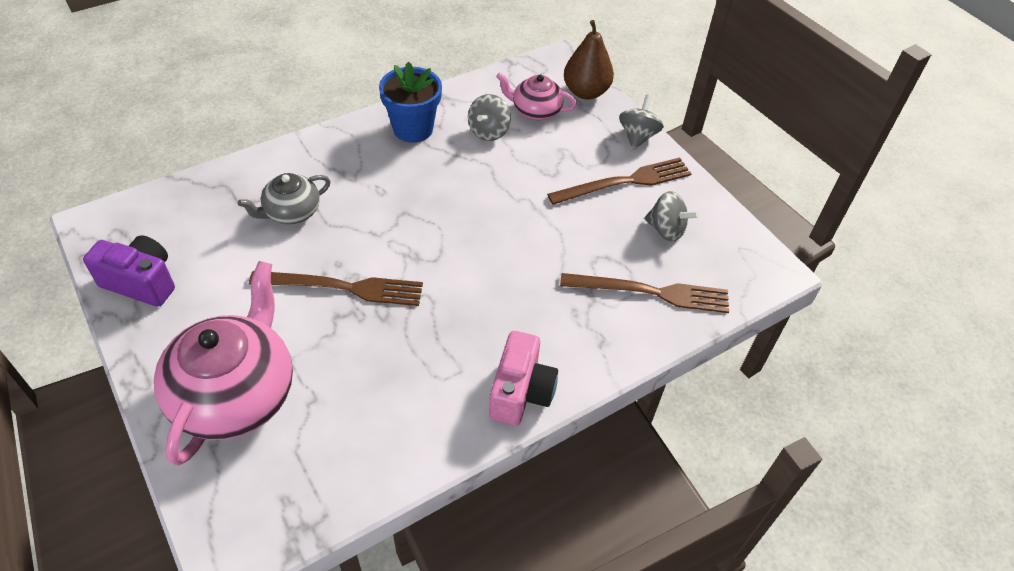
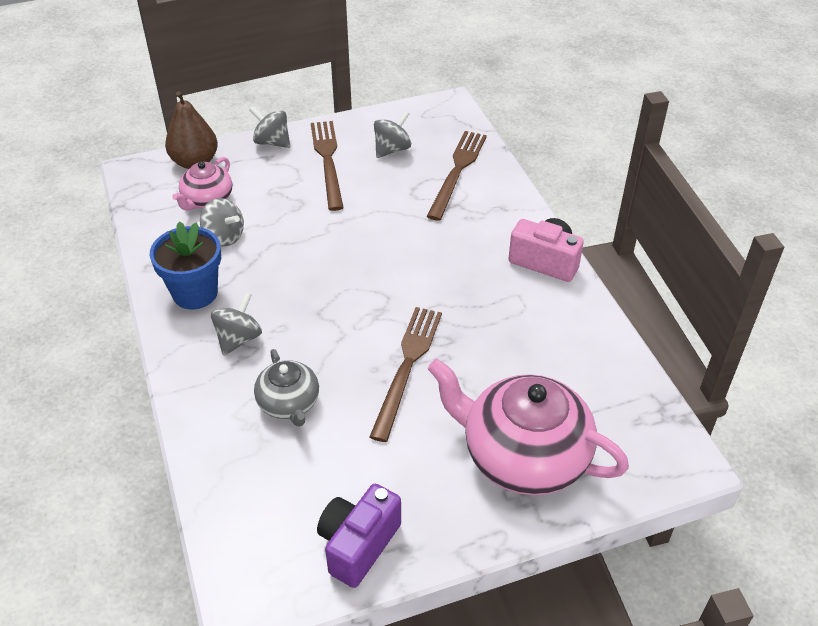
camera: 75 degrees left, 5 degrees down
(363, 166) = (238, 339): none -> grey spinning top

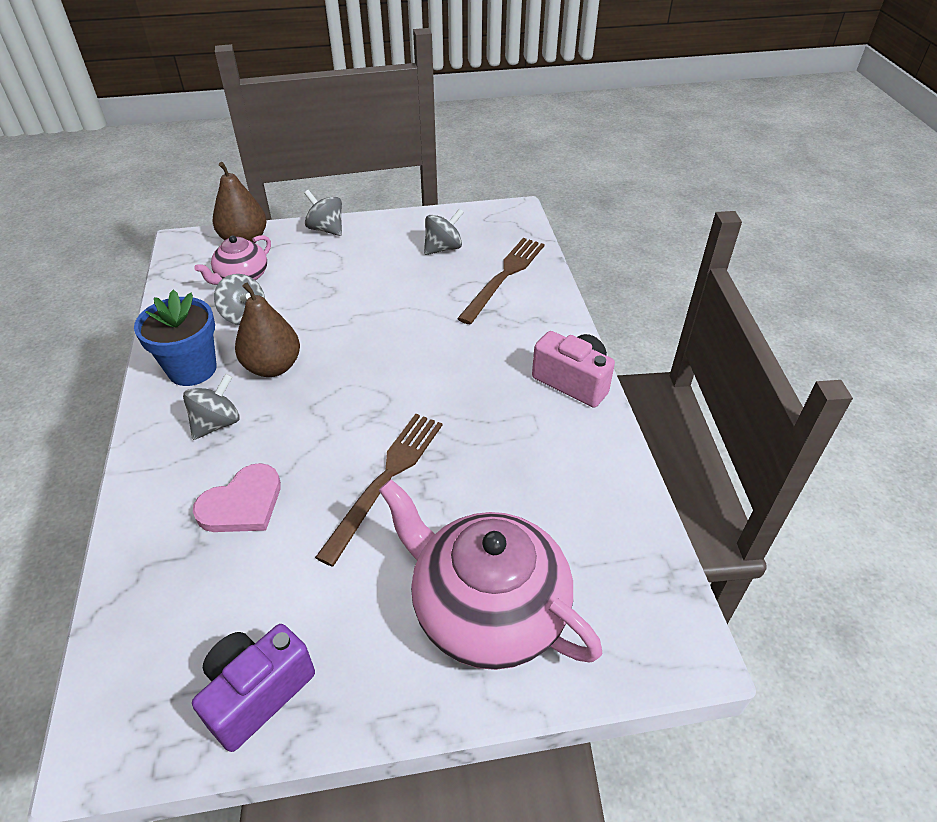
camera: 10 degrees right, 0 degrees up
(270, 281) = (273, 367): none -> brown pear
(289, 403) = (242, 504): grey teapot -> pink heart
(327, 160) = (375, 252): brown fork -> none

